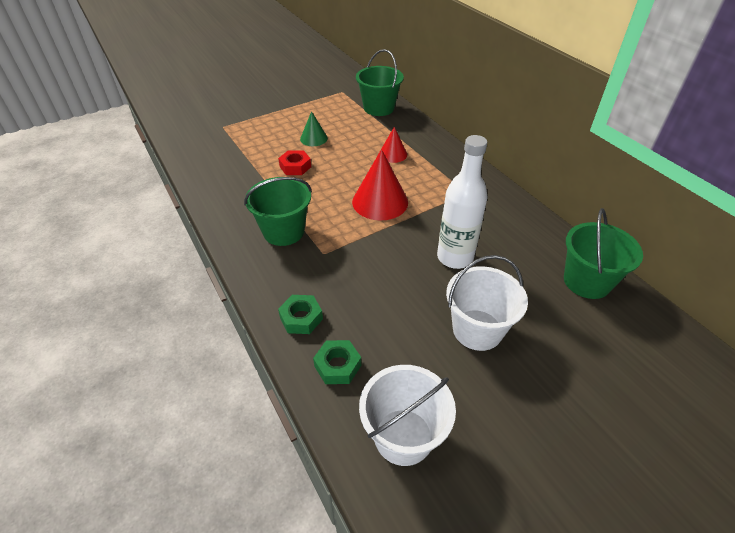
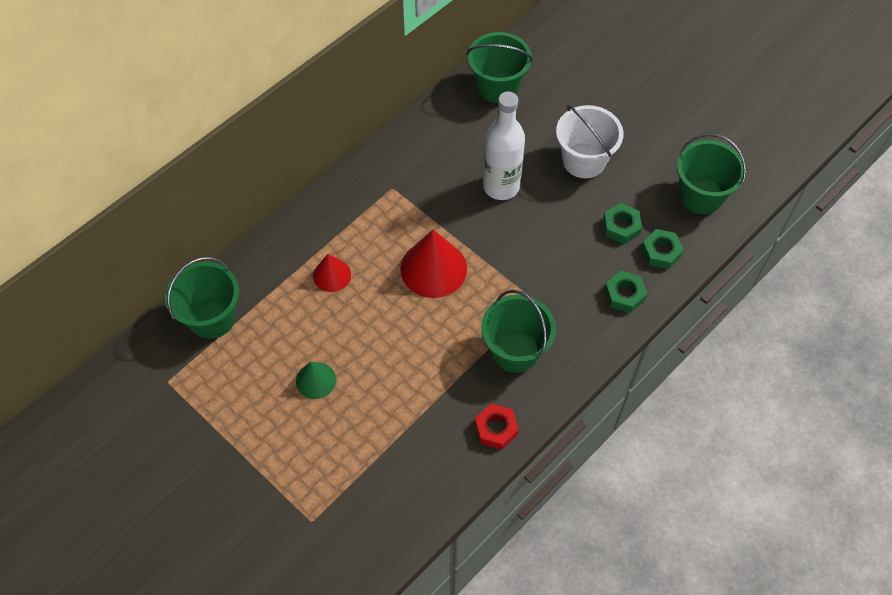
camera: 105 degrees left, 15 degrees up
(295, 167) = (389, 381): red nut -> red nut (496, 429)
(382, 339) = (621, 227): none -> green nut
(403, 436) = (700, 195): white bucket -> green bucket

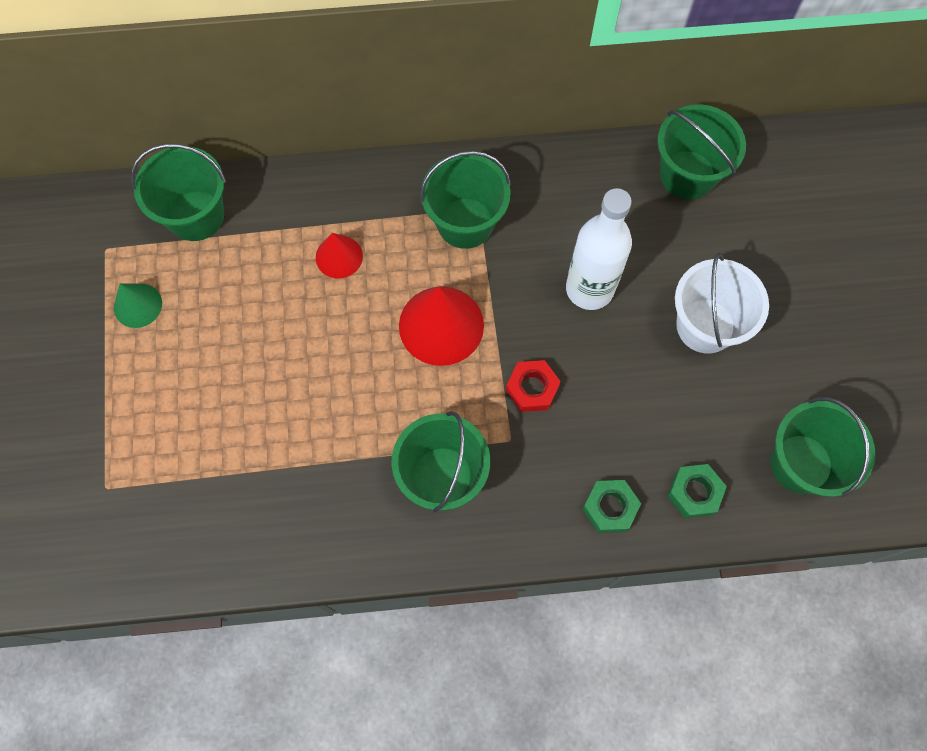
camera: 40 degrees right, 10 degrees up
(316, 380) = (230, 352): green cone -> green cone (138, 305)
(392, 201) = (465, 223): none -> green bucket
(496, 429) = (349, 541): red nut -> red nut (532, 388)
(621, 227) = (677, 430): green nut -> none

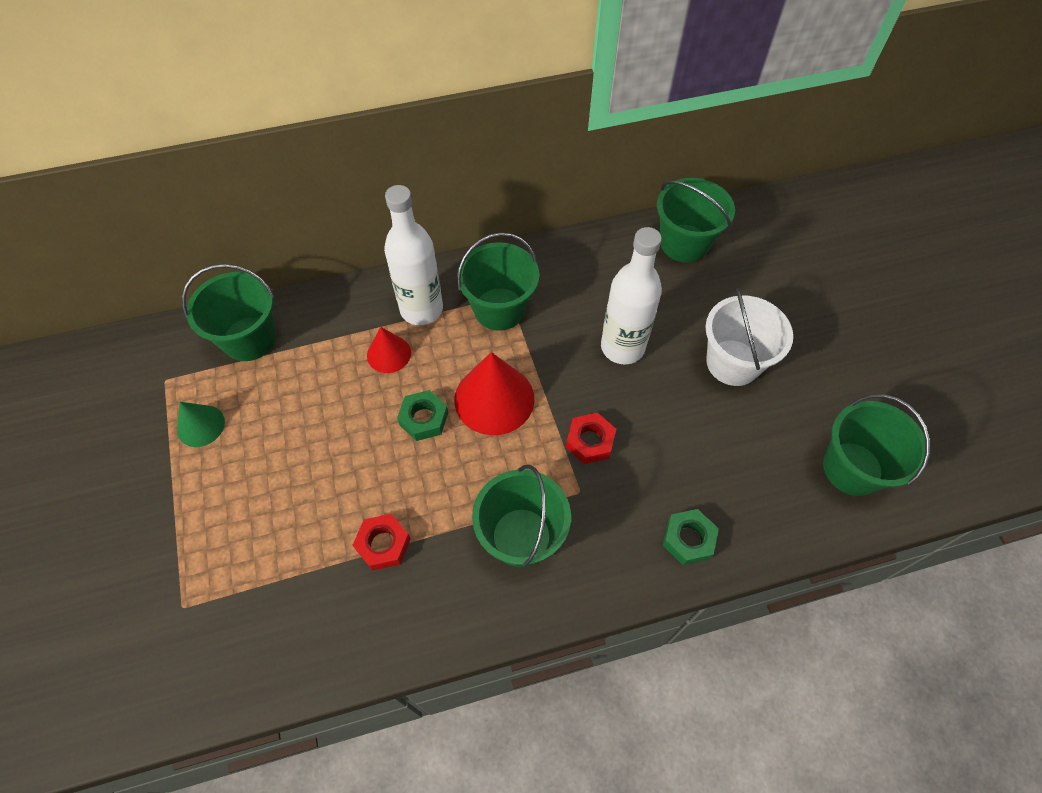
camera: 10 degrees left, 10 degrees down
(304, 460) = (383, 544): none -> red nut
(381, 210) = (421, 309): none -> white bottle
(694, 493) = (763, 511): green nut -> green nut (424, 419)

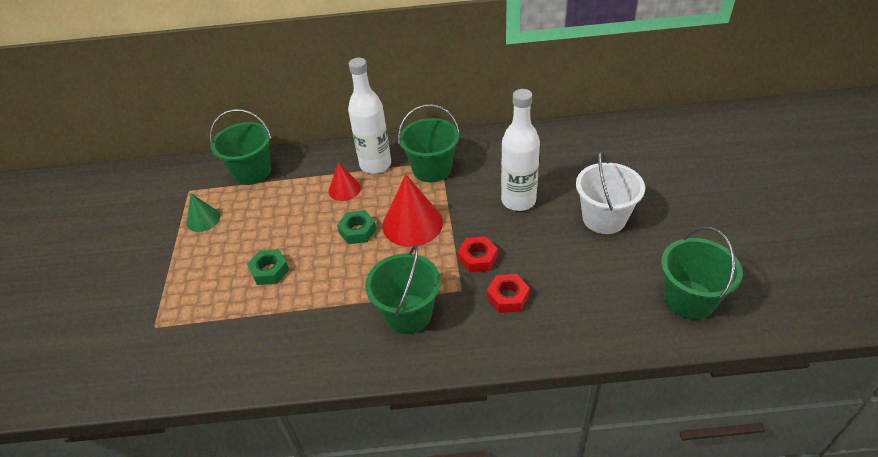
camera: 15 degrees right, 15 degrees down
(383, 544) = (305, 306): red nut -> red nut (507, 297)
(684, 243) = (583, 140): green bucket -> none
(688, 539) = (539, 332): green nut -> green nut (269, 271)

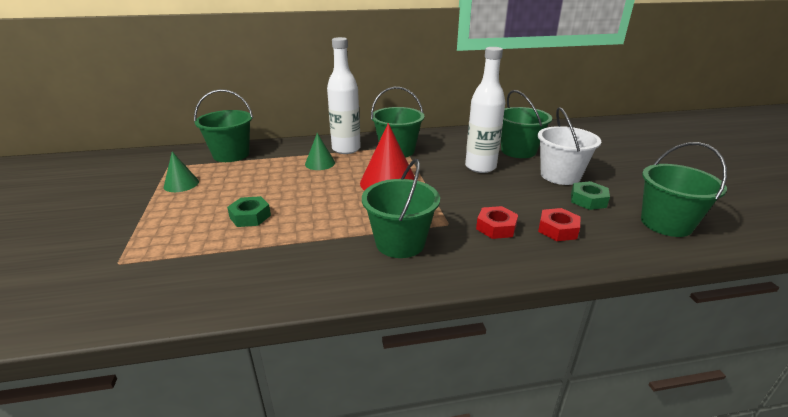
camera: 10 degrees left, 15 degrees down
(344, 189) = (320, 163): red cone -> green cone
(357, 231) = (337, 188): green nut -> green nut (588, 200)
(477, 258) = (457, 202): red nut -> red nut (557, 229)
(571, 172) = (518, 151): none -> green bucket

